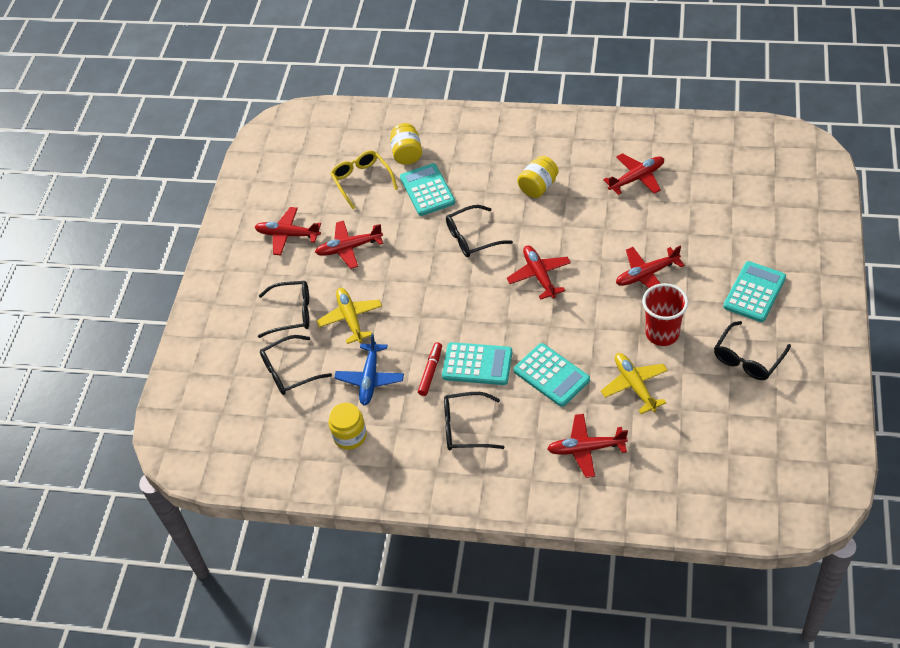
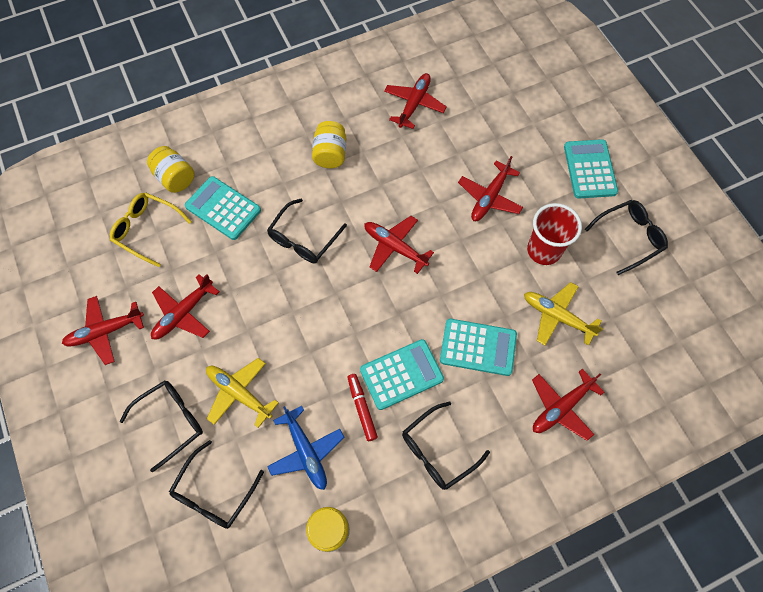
camera: 40 degrees left, 15 degrees up
(747, 359) = (629, 237): black glasses -> black glasses turned 120 degrees counterclockwise

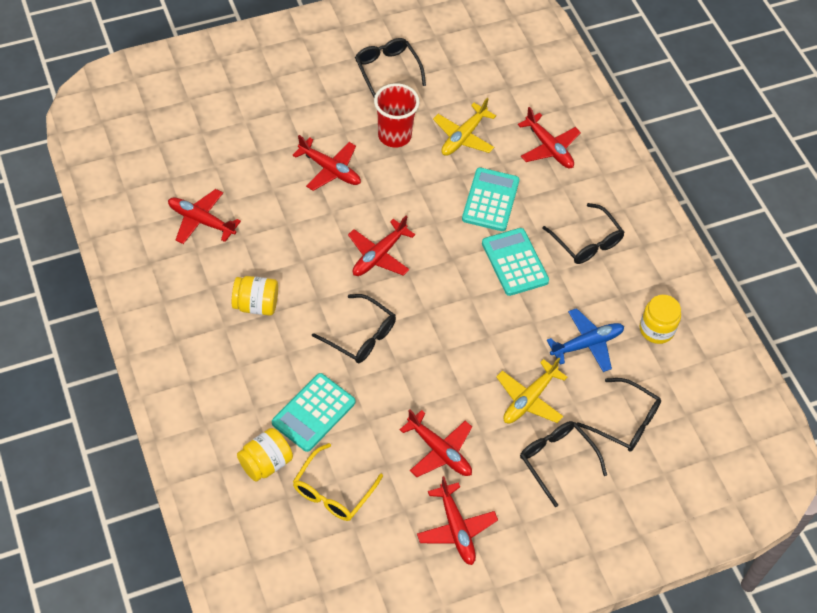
camera: 90 degrees left, 10 degrees down
(362, 408) = (547, 296): red marker -> none
(589, 169) = (308, 85): turquoise calculator -> none

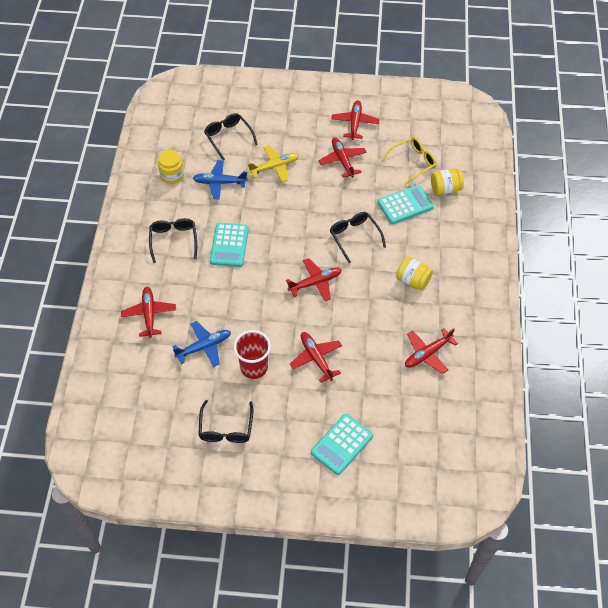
camera: 150 degrees left, 0 degrees up
(201, 221) = (427, 354): red plane -> red plane turned 90 degrees clockwise
(463, 137) = (204, 347): yellow plane -> blue plane
(490, 200) = (217, 292): turquoise calculator -> turquoise calculator (341, 444)
(556, 460) = (280, 133): black glasses -> none

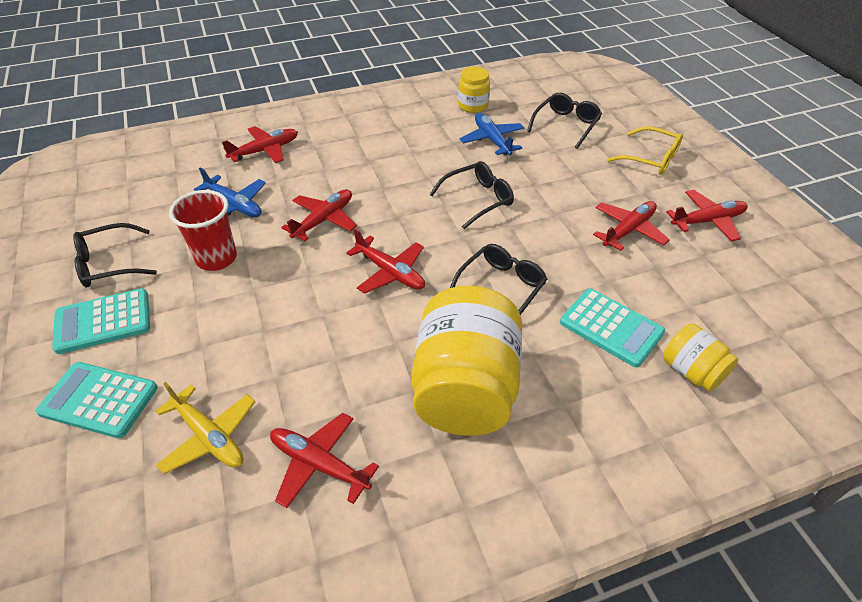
camera: 65 degrees right, 10 degrees down
(173, 240) = (381, 135): black glasses -> black glasses (478, 199)
(229, 245) = (402, 176): turquoise calculator -> turquoise calculator (103, 321)
(274, 167) = (556, 173): yellow plane -> yellow plane (209, 437)
(316, 358) = (255, 316): red plane -> red plane (324, 220)
(413, 162) = (705, 310): yellow glasses -> yellow glasses (651, 159)
(413, 280) = (465, 389): yellow jar -> yellow jar, size x2.04

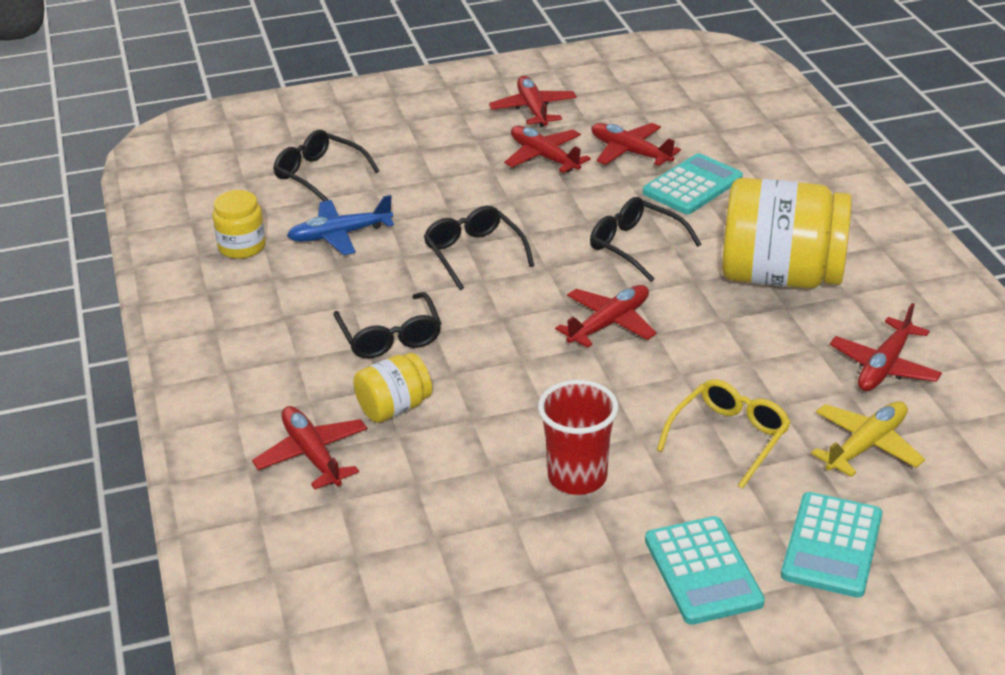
camera: 85 degrees left, 10 degrees down
(109, 264) = (585, 591): black glasses -> black glasses (390, 337)
(234, 205) = (456, 474): blue plane -> none
(324, 220) = (501, 382): red plane -> red plane (630, 152)
(651, 159) = (411, 125): yellow glasses -> yellow glasses (729, 437)
(692, 371) = (744, 151): yellow jar -> yellow jar (394, 408)

